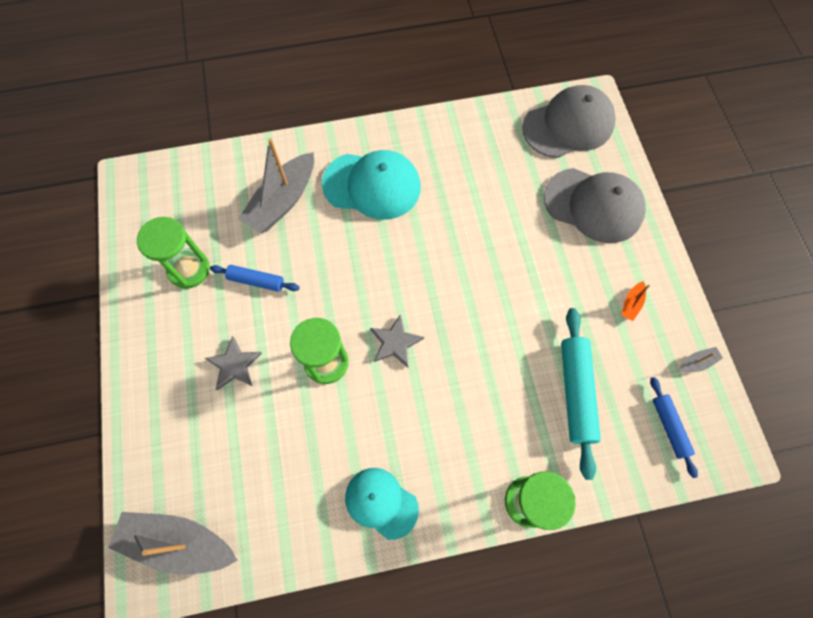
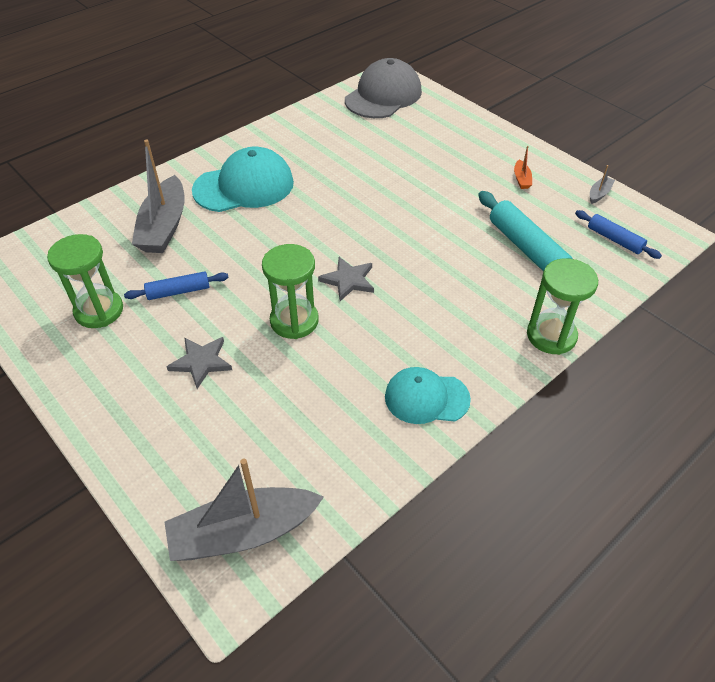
camera: 30 degrees left, 20 degrees down
(593, 205) = (442, 134): grey cap -> none

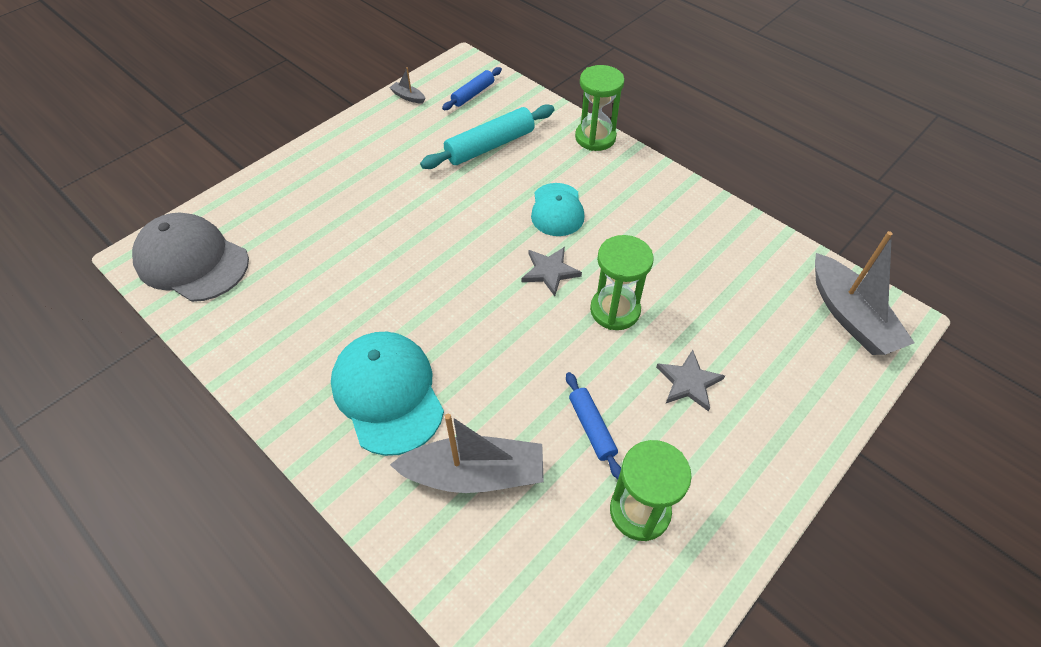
camera: 95 degrees left, 5 degrees up
(426, 398) = (681, 211): turquoise cap -> turquoise cap (557, 210)
(521, 179) = (383, 144): orange boat -> none

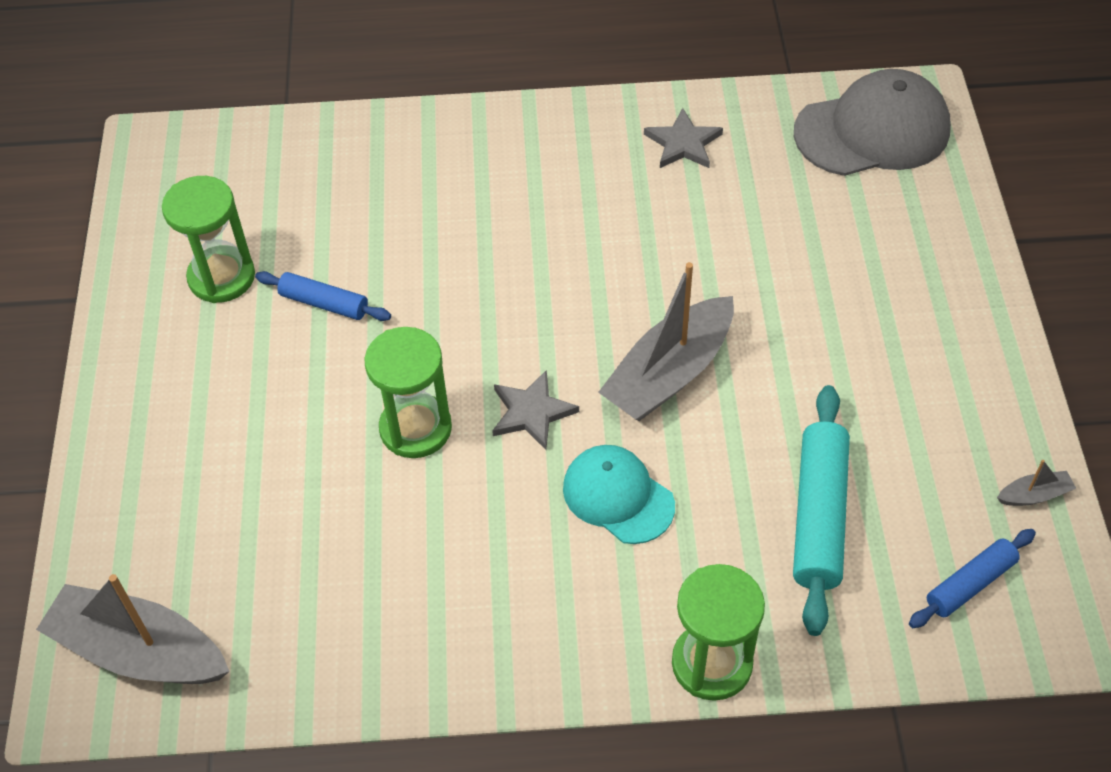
camera: 135 degrees right, 0 degrees up
(388, 393) = (532, 188): turquoise cap -> none
(473, 94) = (970, 584): blue rolling pin -> blue rolling pin turned 60 degrees clockwise
(475, 474) = (385, 197): grey boat -> grey boat (669, 374)
(688, 382) = (269, 416): grey star -> grey star (683, 143)

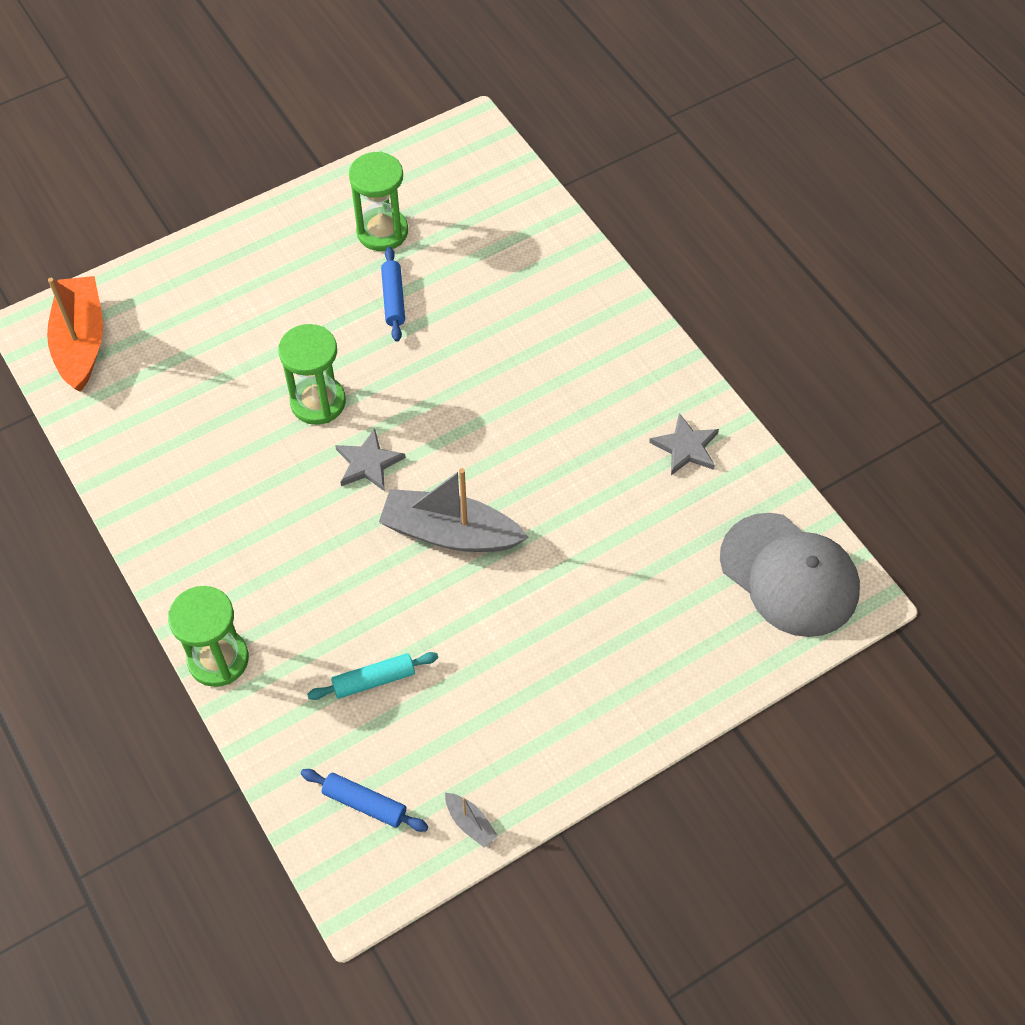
camera: 60 degrees right, 5 degrees up
(139, 651) = (81, 341): grey boat -> orange boat
(618, 496) = (325, 546): turquoise cap -> none
(819, 516) = (374, 680): turquoise rolling pin -> turquoise rolling pin, size x0.59

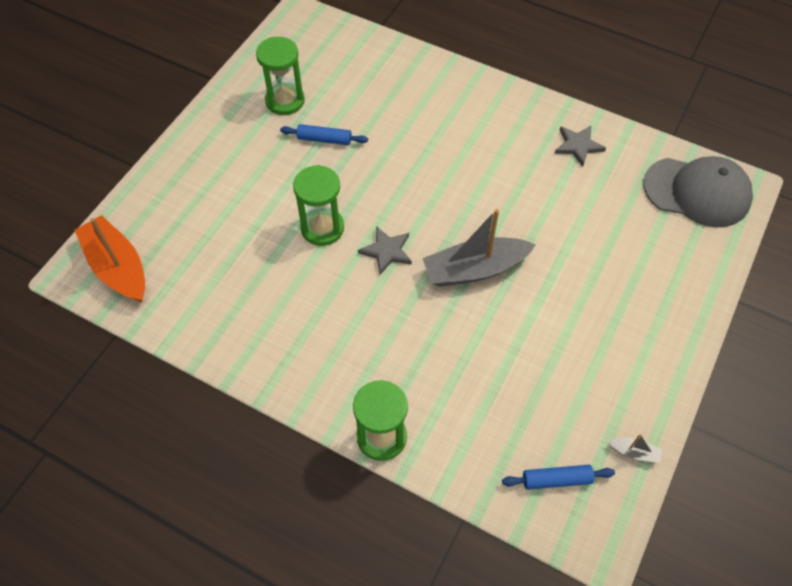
camera: 30 degrees left, 0 degrees up
(374, 680) = (499, 392): turquoise rolling pin -> none
(393, 299) = (324, 139): blue rolling pin -> blue rolling pin turned 45 degrees counterclockwise

